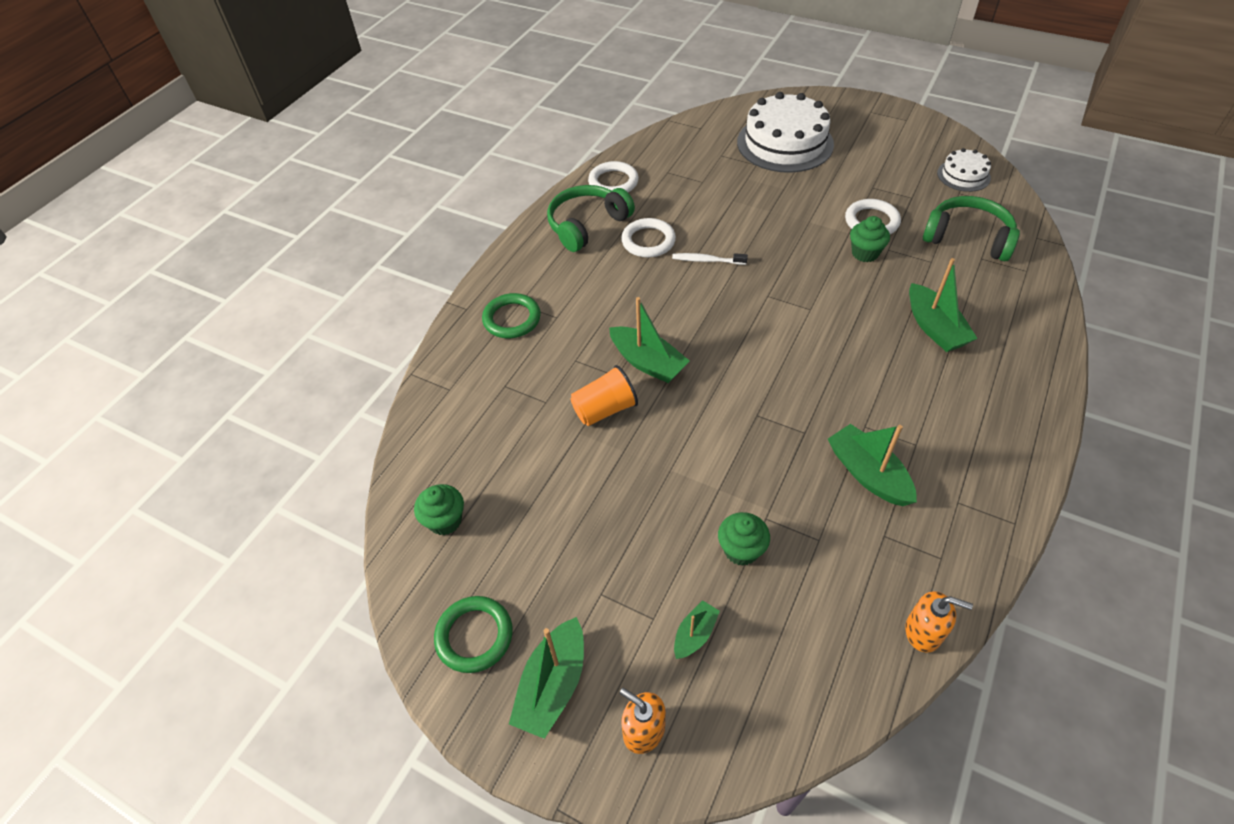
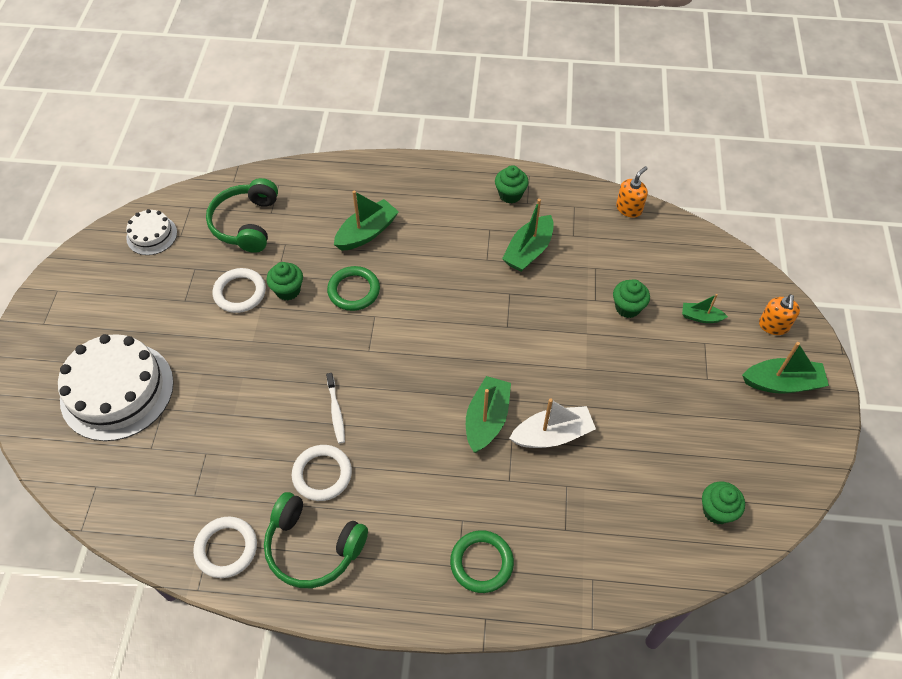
camera: 115 degrees left, 5 degrees up
(474, 636) = (784, 444): green ring -> green ring (354, 291)
(604, 409) = (552, 435): orange cup -> white boat
(923, 632) = (629, 208): orange soap dispenser -> orange soap dispenser turned 45 degrees clockwise
(977, 487) = (510, 195): none -> green cupcake

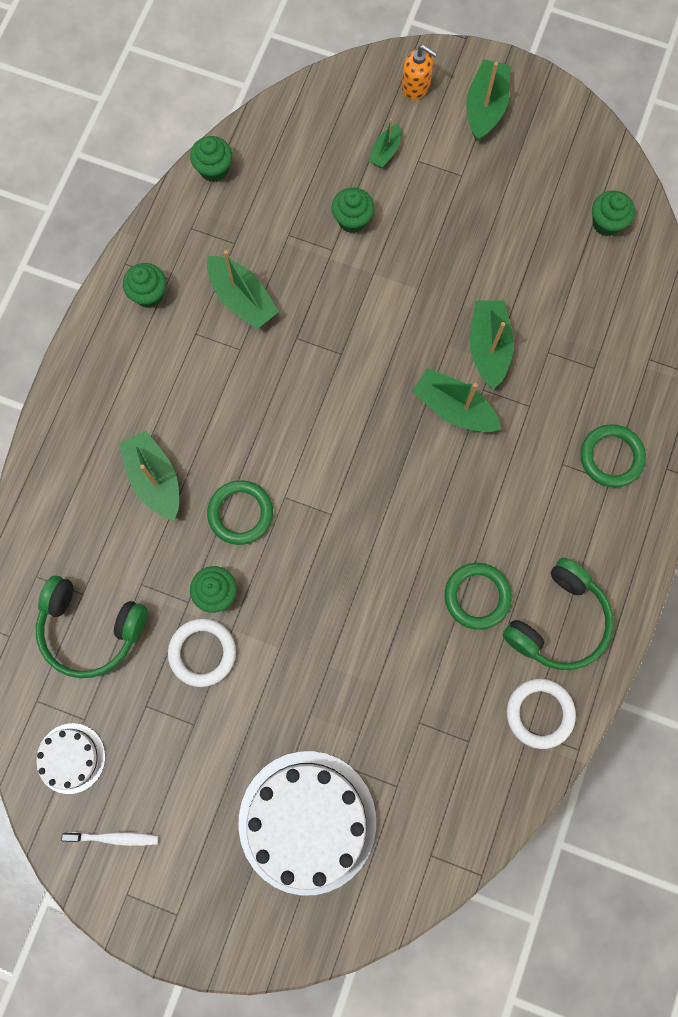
camera: 75 degrees left, 20 degrees up
(322, 474) = (477, 596): white ring -> green ring
(336, 411) = (402, 567): white toothbrush -> white toothbrush (113, 837)
(552, 435) = (488, 347): white boat -> green boat
(629, 208) = (214, 169): orange soap dispenser -> green cupcake

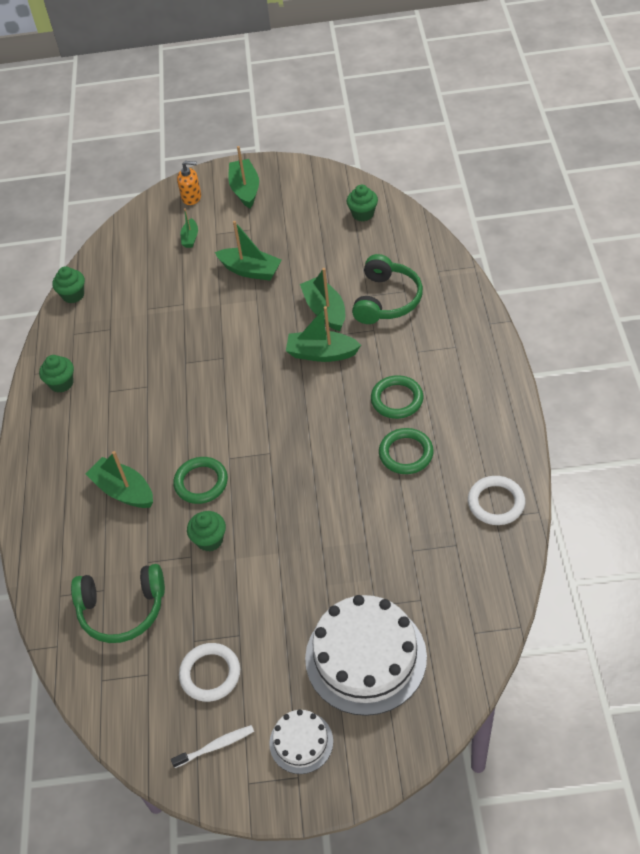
camera: 20 degrees left, 25 degrees down
(71, 758) = (150, 706): white cake -> white cake (301, 742)
(202, 652) = (220, 584): white ring -> white ring (210, 674)
(242, 299) = (133, 357): green boat -> green boat (250, 270)
(352, 220) = (188, 282): green cupcake -> none
(558, 621) = (472, 441): green headphones -> green headphones (386, 300)
(611, 457) = (448, 333): green ring -> green ring (397, 399)

